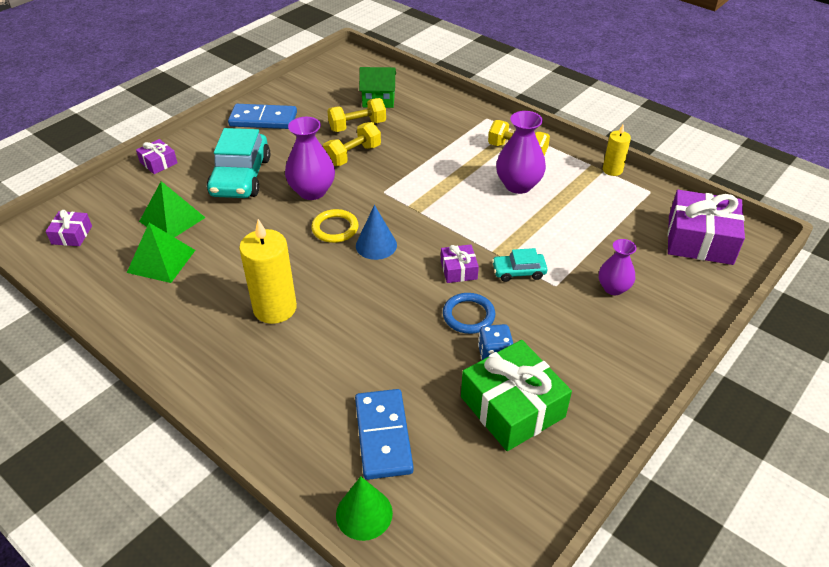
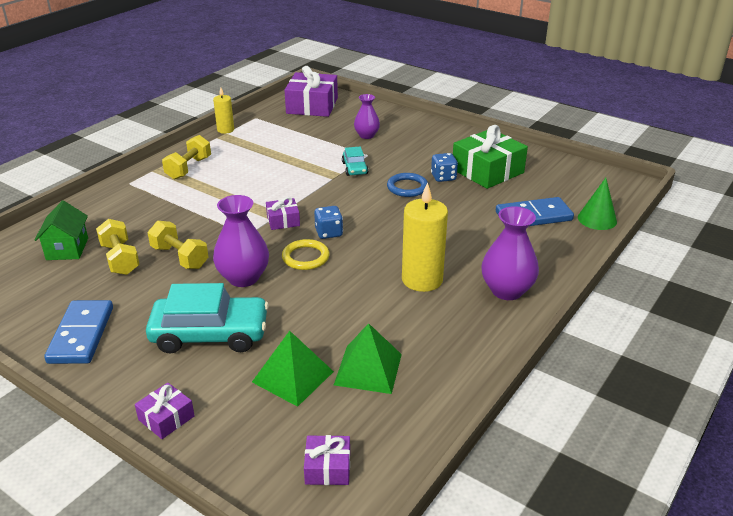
camera: 95 degrees left, 10 degrees down
(376, 245) = (329, 233): blue cone -> blue dice
(458, 270) = (356, 192): purple gift -> purple gift (283, 220)
(518, 185) = (242, 168): purple vase -> purple vase (507, 290)

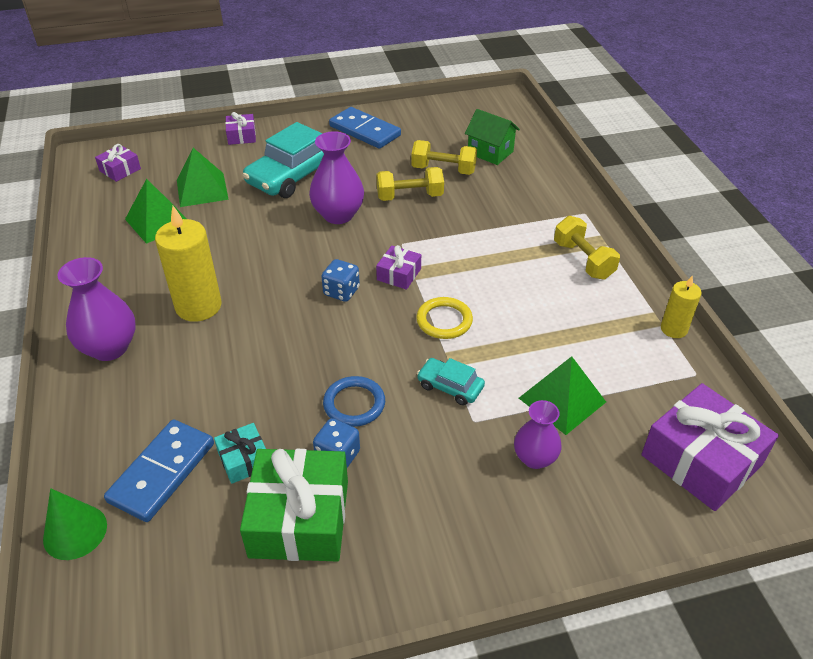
camera: 130 degrees right, 10 degrees up
(305, 257) = (322, 258): yellow ring -> yellow ring (444, 321)
(320, 140) = (562, 400): none -> green pyramid
(487, 199) = (244, 460): none -> turquoise gift

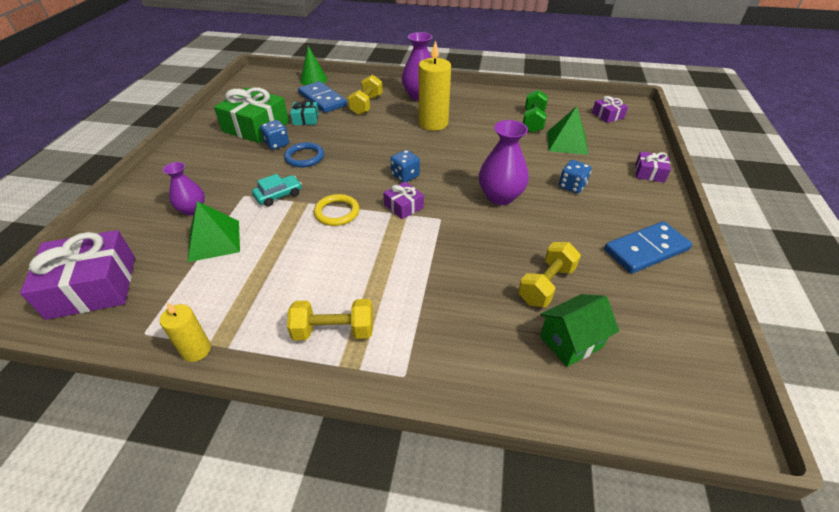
camera: 115 degrees right, 0 degrees up
(158, 221) = (533, 121): green pyramid -> green dumbbell
(292, 175) = (572, 186): turquoise car -> blue dice
(410, 196) = (507, 245): yellow dumbbell -> yellow dumbbell (366, 105)

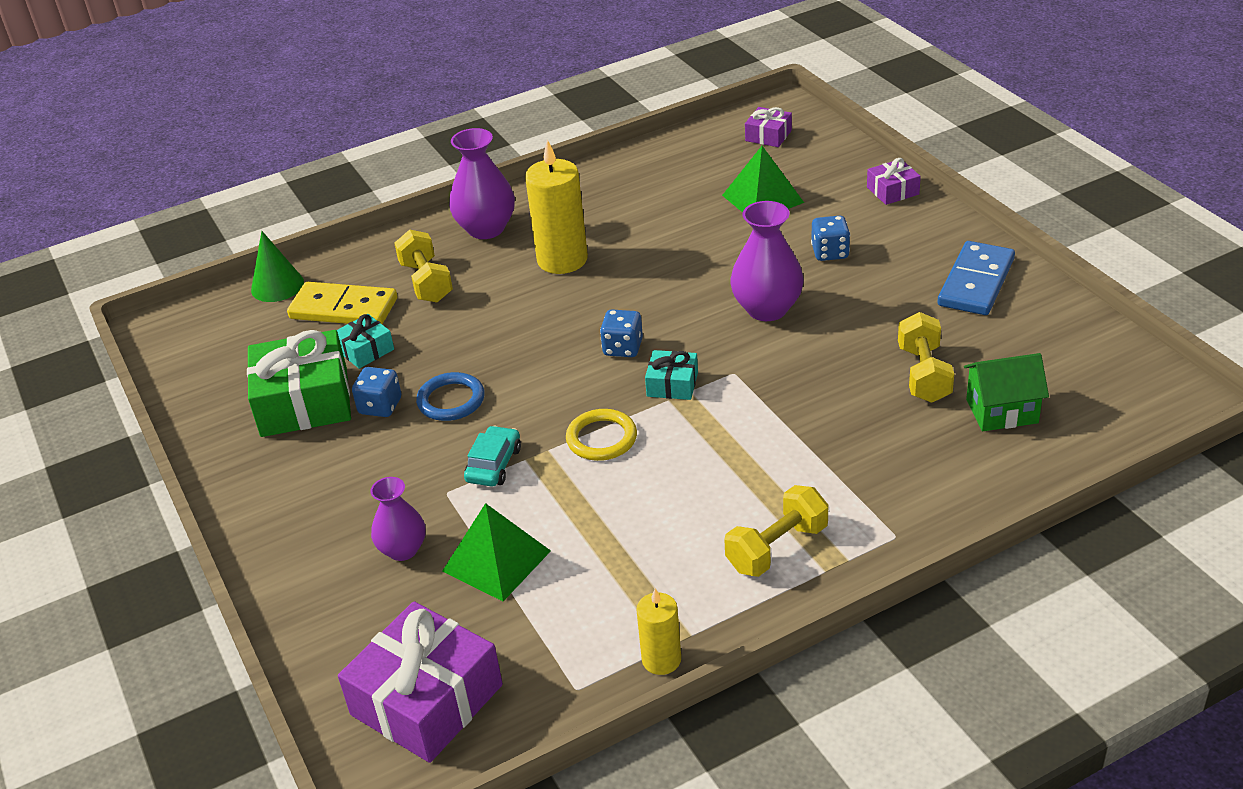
camera: 35 degrees left, 5 degrees down
(322, 99) = (343, 309): blue domino -> yellow domino
(403, 206) = (672, 384): purple gift -> turquoise gift
(533, 121) = (688, 190): green dumbbell -> none
(571, 341) = (1002, 411): green house -> green house turned 60 degrees clockwise

